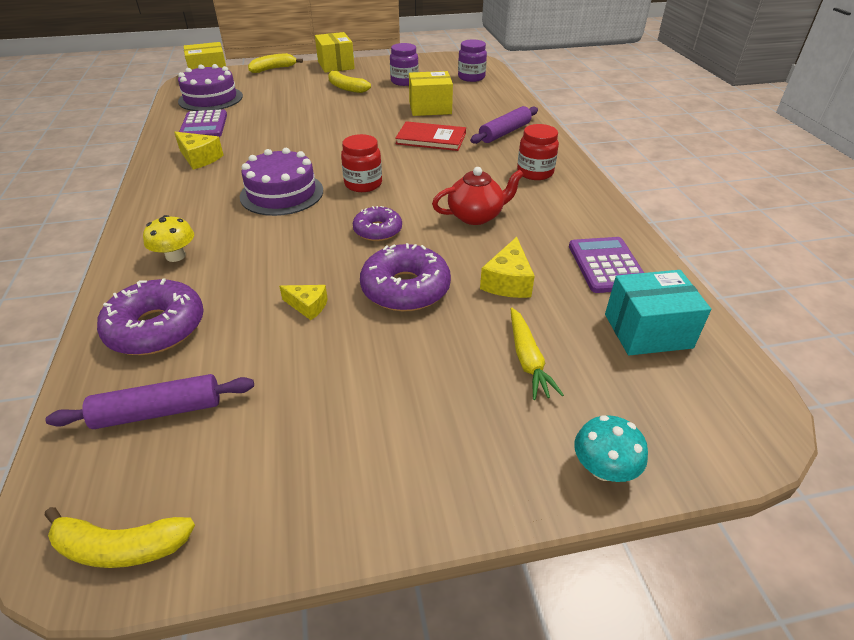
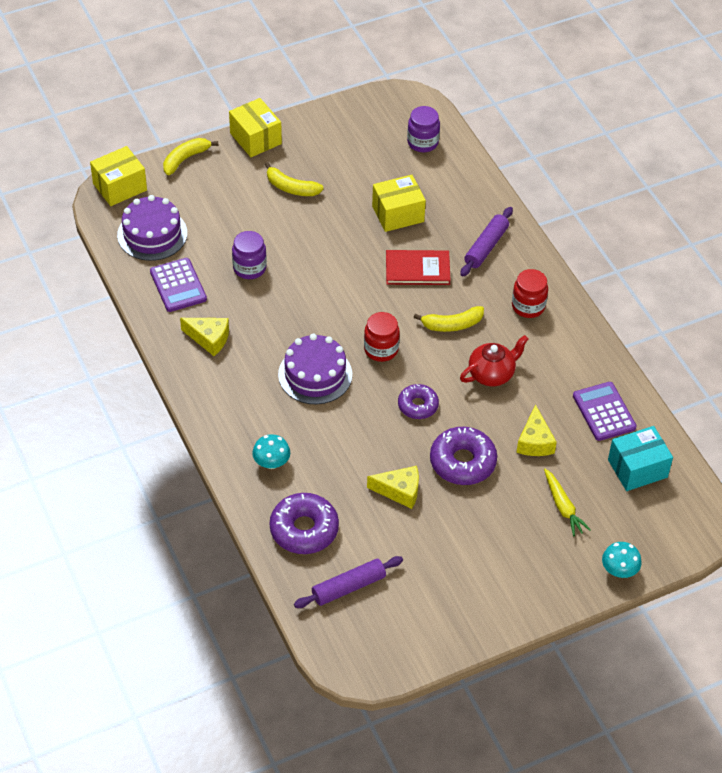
camera: 15 degrees left, 10 degrees up
(120, 547) = (380, 661): yellow banana -> yellow banana (452, 325)
(175, 256) = (271, 462): yellow mushroom -> turquoise mushroom
(308, 306) = (399, 491): yellow cheese -> yellow cheese, size x1.52
(404, 81) = (350, 163): purple jar -> purple jar (249, 268)

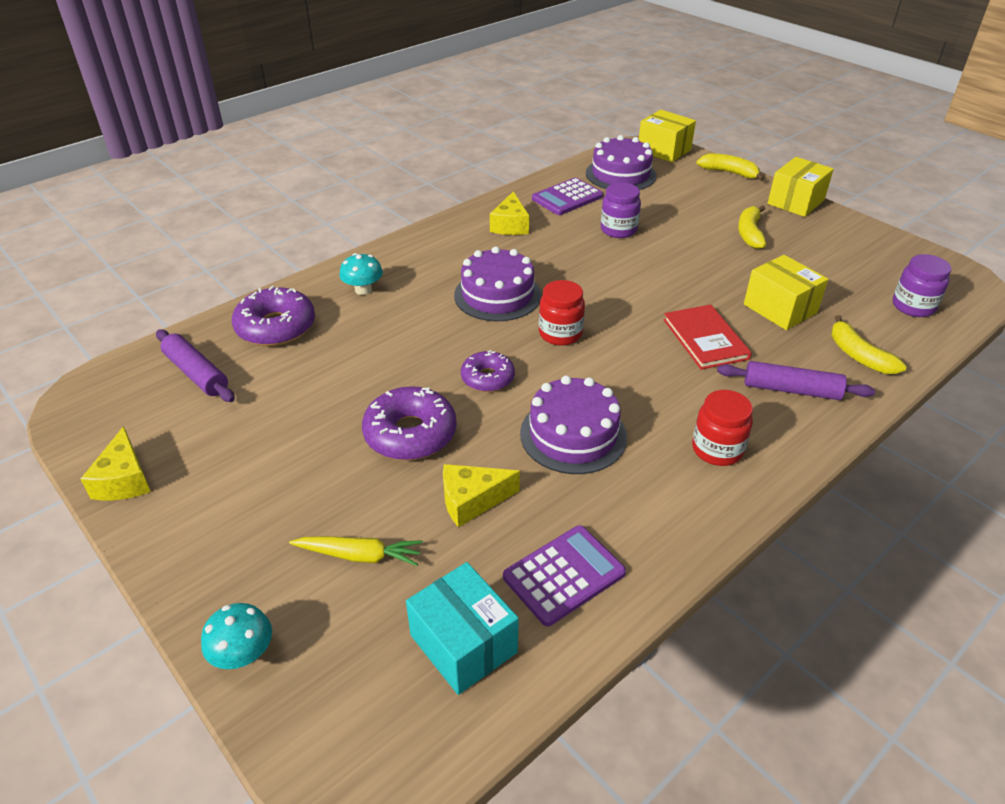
camera: 75 degrees right, 10 degrees down
(399, 491) = (347, 387): yellow cheese -> yellow cheese (124, 480)
(452, 325) = (635, 383): yellow banana -> yellow banana (858, 355)
(492, 374) = (573, 435): red teapot -> purple cake
(563, 506) = (359, 555): yellow carrot -> yellow carrot turned 135 degrees counterclockwise

